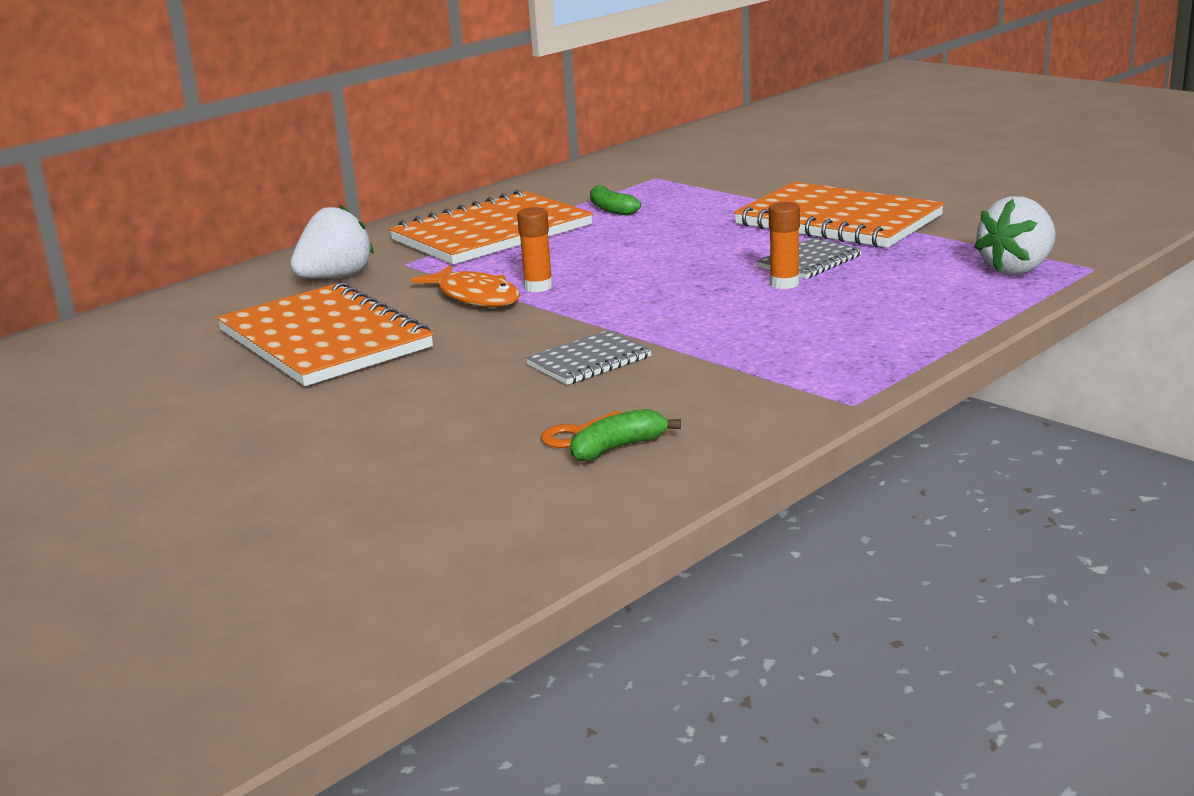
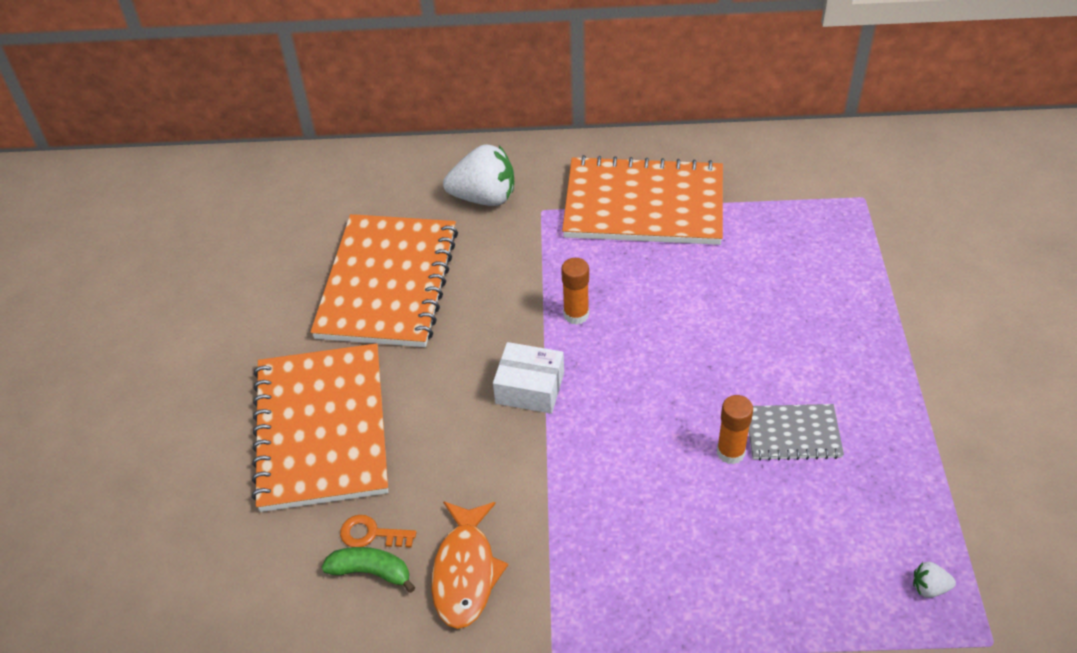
camera: 45 degrees right, 25 degrees up
(475, 297) = (525, 296): orange fish -> orange fish (465, 572)
(569, 325) = (530, 388): none -> white box
(589, 361) = (483, 448): grey notebook -> none
(611, 209) = (765, 229): green banana -> none
(837, 221) = (903, 385): orange notebook -> orange notebook (321, 429)
(1017, 269) = (929, 588): white strawberry -> white strawberry, size x0.43

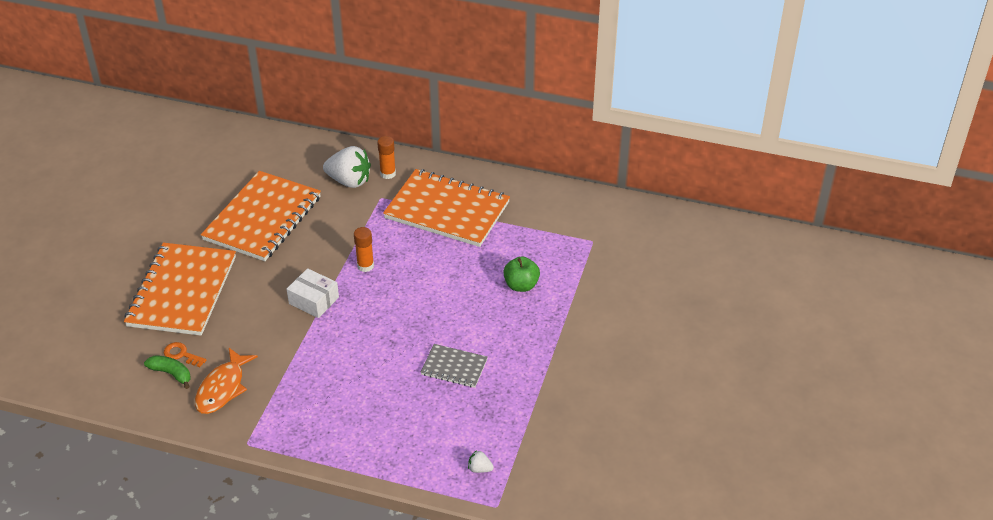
camera: 15 degrees right, 5 degrees down
(730, 452) = (410, 367): orange glue stick -> orange glue stick (388, 174)
(809, 284) = (521, 285): none -> green apple

